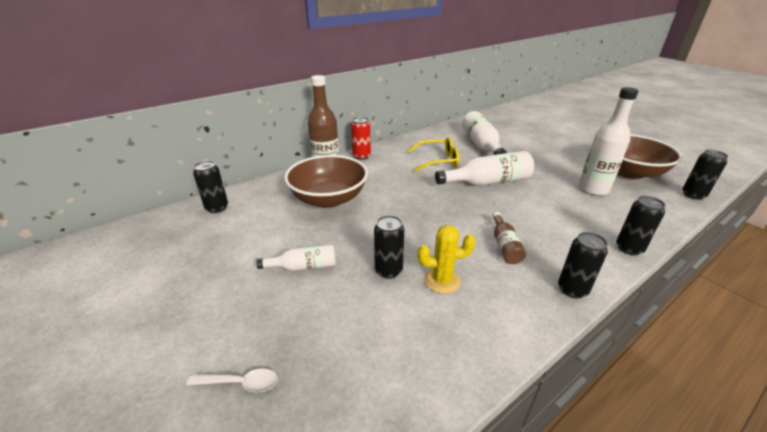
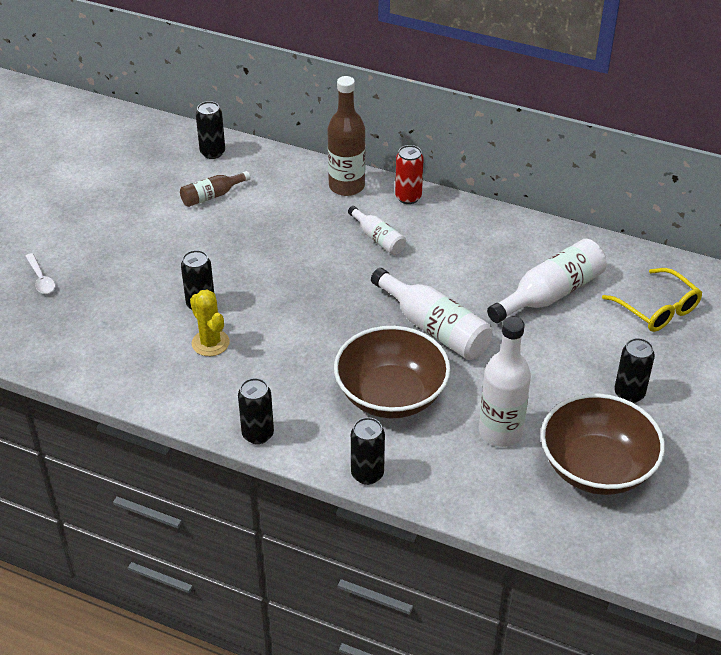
camera: 60 degrees right, 10 degrees up
(304, 266) = (170, 251): white bottle -> white bottle (378, 239)
(329, 199) = (288, 216): brown bowl -> brown bowl (391, 395)
(438, 161) = (457, 267): yellow glasses -> yellow glasses (657, 309)
(504, 245) = (299, 373): brown bottle -> brown bottle (212, 196)
(693, 195) = (572, 541): black can -> black can (629, 394)

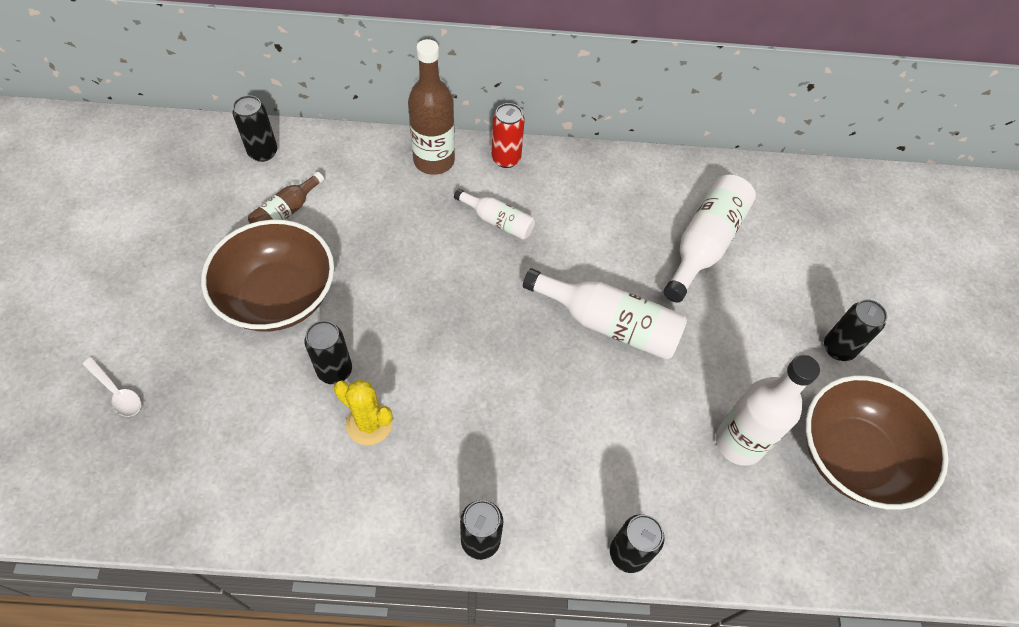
camera: 25 degrees left, 15 degrees up
(391, 395) = (604, 431): brown bowl -> brown bowl (278, 296)
(657, 309) = (812, 233): yellow glasses -> none

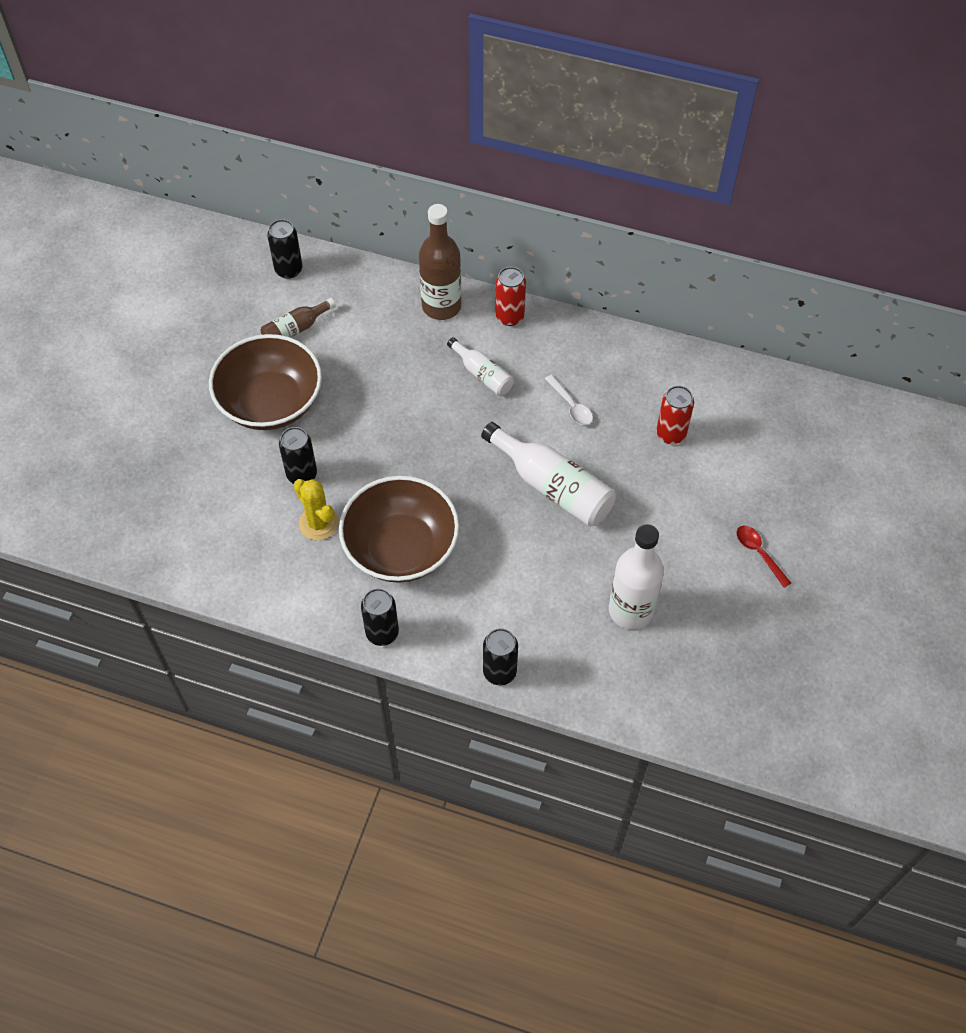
camera: 20 degrees right, 0 degrees up
(117, 392) = (124, 454): white spoon -> white spoon (571, 406)
(704, 244) = (671, 434): white bottle -> red can
(838, 348) = (759, 553): black can -> red spoon
(853, 456) = (730, 645): brown bowl -> brown bowl (401, 548)

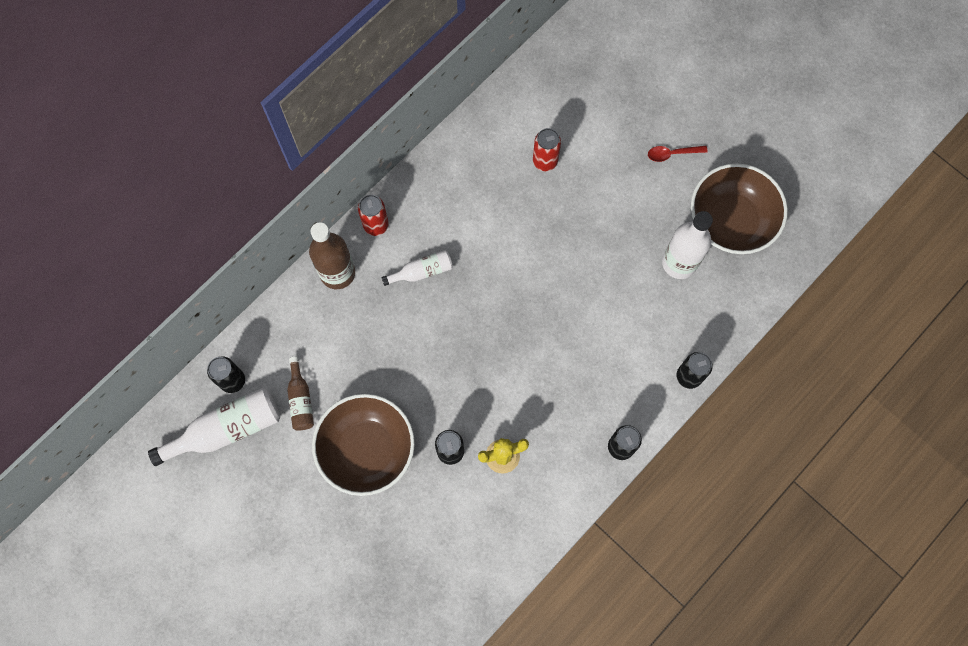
camera: 65 degrees left, 15 degrees up
(401, 548) = (553, 402): brown bowl -> brown bowl (731, 220)
(552, 487) = (551, 267): white bottle -> white bottle (226, 429)
(571, 406) = (484, 219): white spoon -> none

